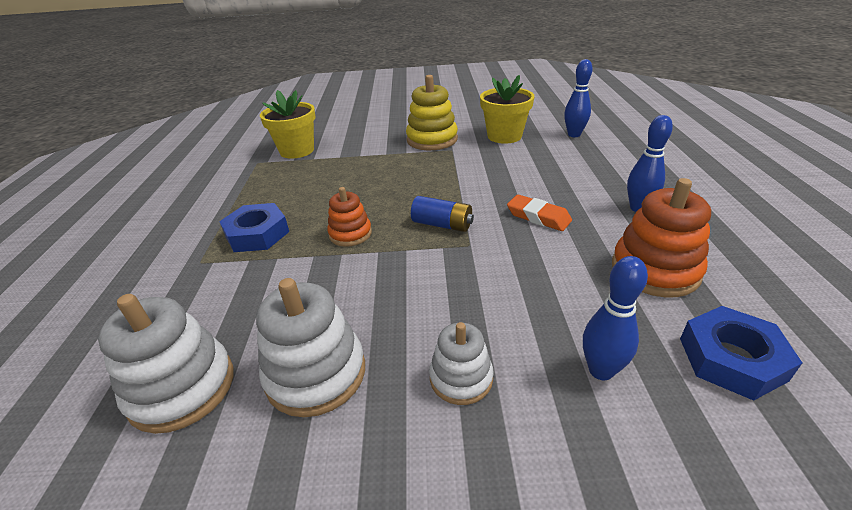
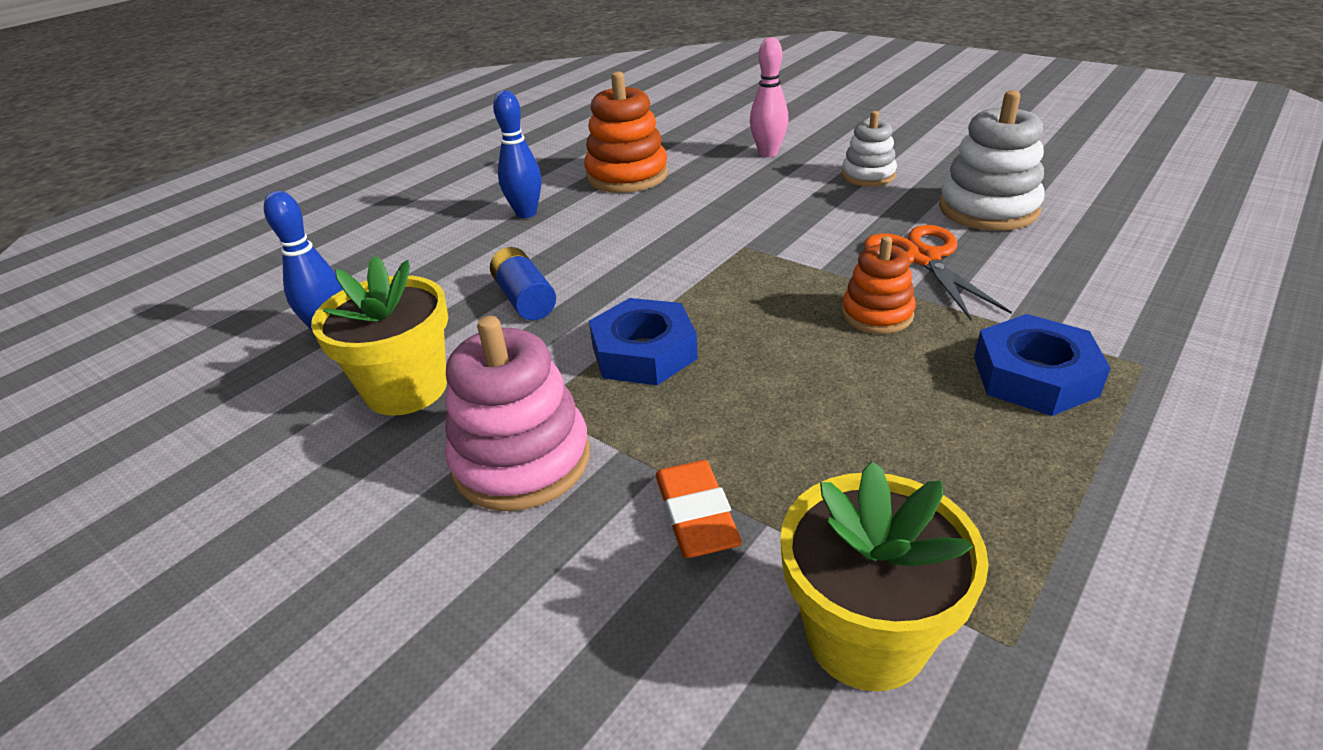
camera: 140 degrees left, 0 degrees up
(182, 388) = (1127, 237): white stacking toy -> none
(346, 285) = (922, 258): none -> orange scissors
(432, 140) = (521, 460): yellow stacking toy -> pink stacking toy
(442, 224) = (744, 277): blue battery -> blue battery (525, 299)
(538, 217) = (629, 243): orange eraser -> orange eraser (696, 515)
(601, 370) = (768, 153): blue bowling pin -> pink bowling pin
(731, 359) = (683, 136): blue nut -> blue nut (643, 352)

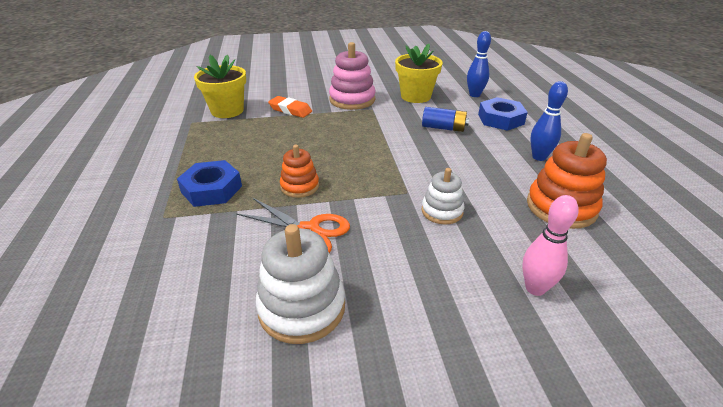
camera: 130 degrees right, 0 degrees up
(643, 352) = (368, 133): blue nut -> blue nut (500, 119)
(868, 175) = (426, 302): white stacking toy -> white stacking toy (442, 211)

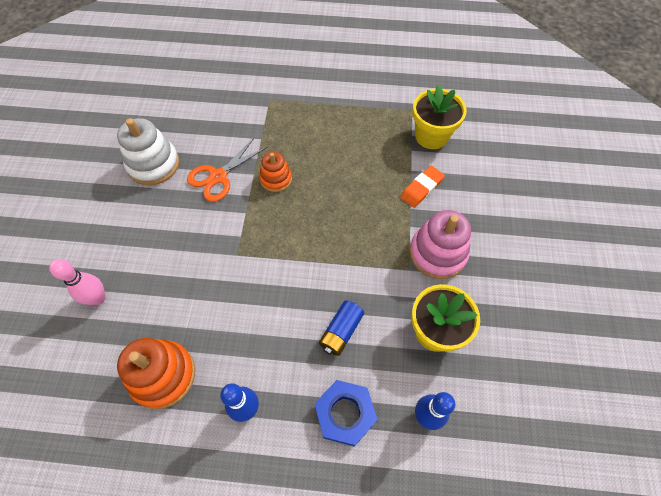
camera: 105 degrees right, 25 degrees up
(212, 189) = (293, 124): blue nut -> none
(442, 211) = (201, 271): white stacking toy -> none

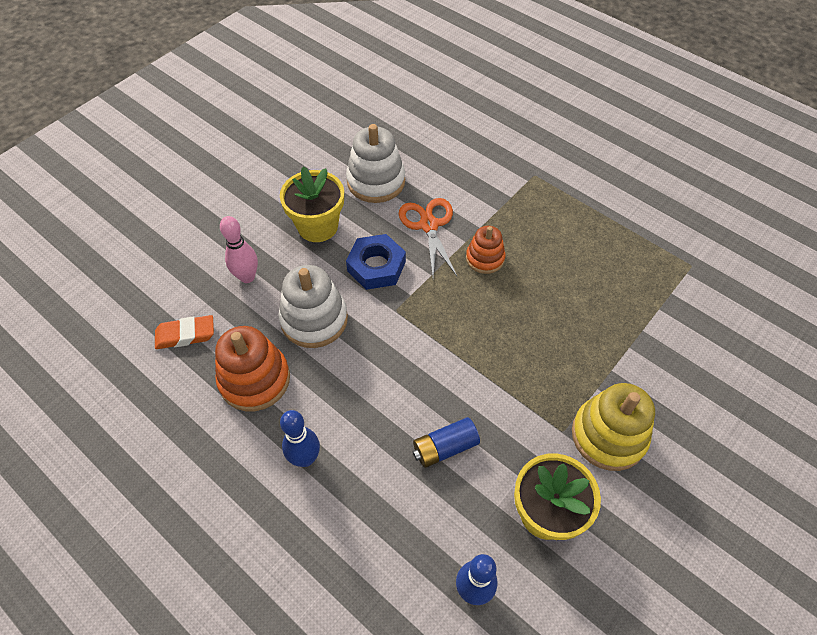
camera: 35 degrees right, 5 degrees down
(179, 299) = (314, 319): none -> white stacking toy
(218, 176) = (429, 225): orange scissors -> orange scissors turned 90 degrees clockwise
(345, 414) = (392, 528): blue nut -> blue nut (376, 266)
(421, 188) = (640, 356): orange eraser -> orange eraser (185, 335)
(431, 136) = (695, 306): yellow flower pot -> yellow flower pot (317, 226)
(437, 253) = (608, 435): pink stacking toy -> yellow stacking toy

